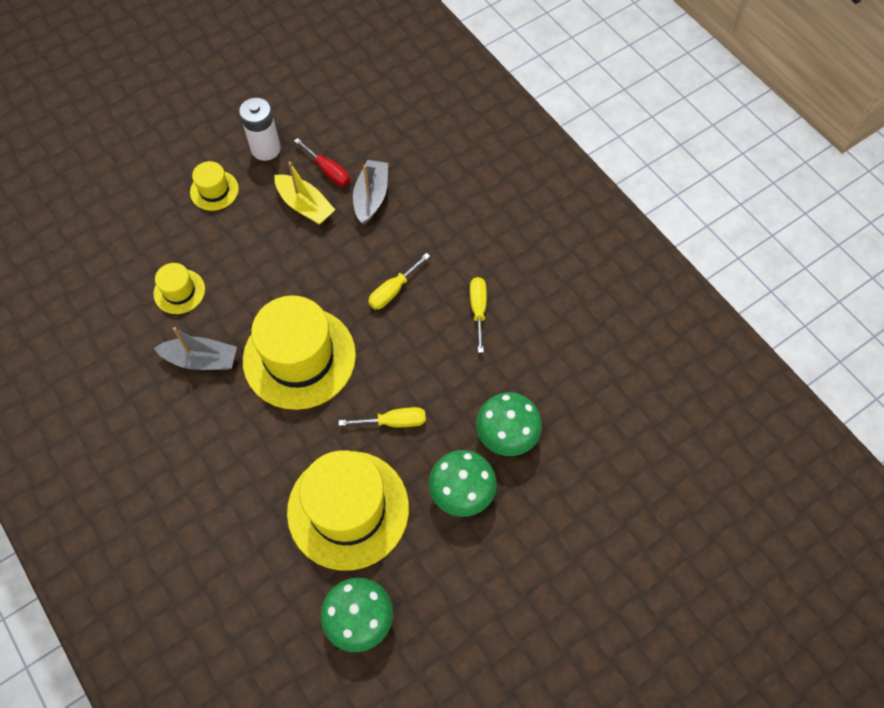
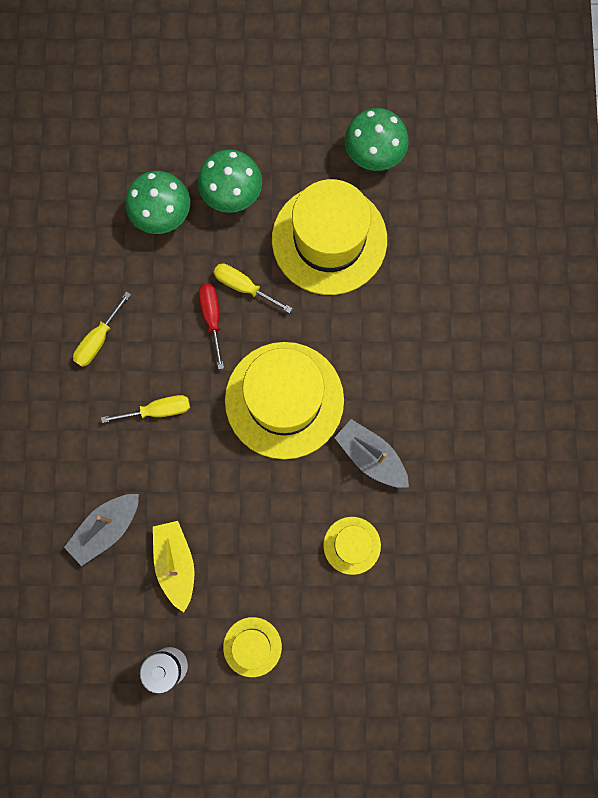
camera: 145 degrees left, 15 degrees up
(328, 171) = (125, 591): red screwdriver -> red screwdriver (212, 318)

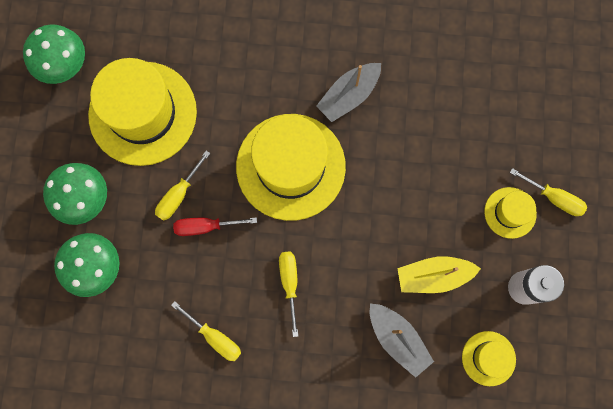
camera: 85 degrees left, 0 degrees up
(273, 697) = (553, 198): none -> yellow screwdriver
(352, 545) = (426, 119): yellow hat -> yellow hat (488, 358)

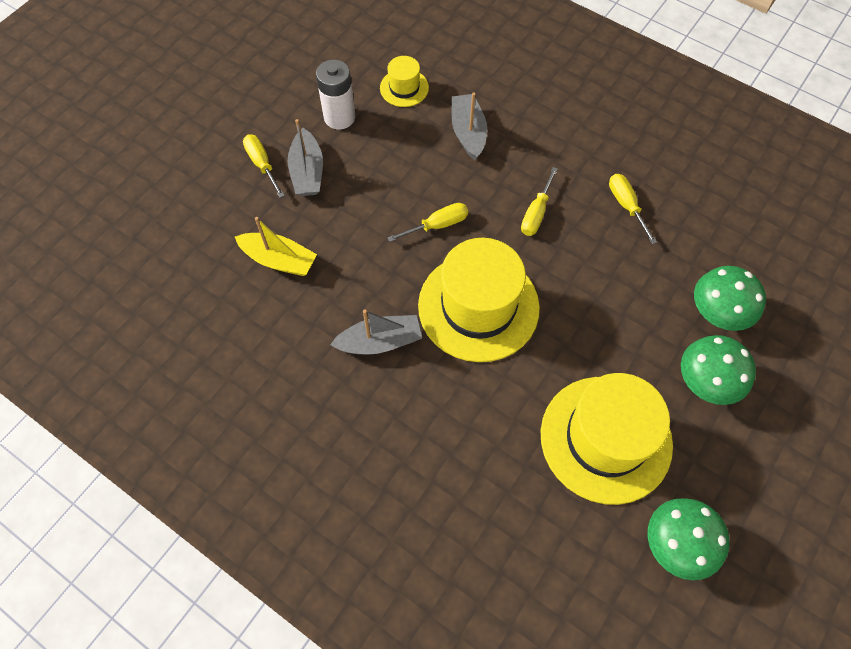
camera: 150 degrees left, 15 degrees down
(179, 194) = (604, 337): yellow screwdriver -> yellow screwdriver (437, 225)
(206, 226) = (590, 296): red screwdriver -> none
(433, 276) = (407, 159): yellow boat -> yellow boat (279, 260)
(510, 212) = (307, 172): yellow hat -> grey boat

